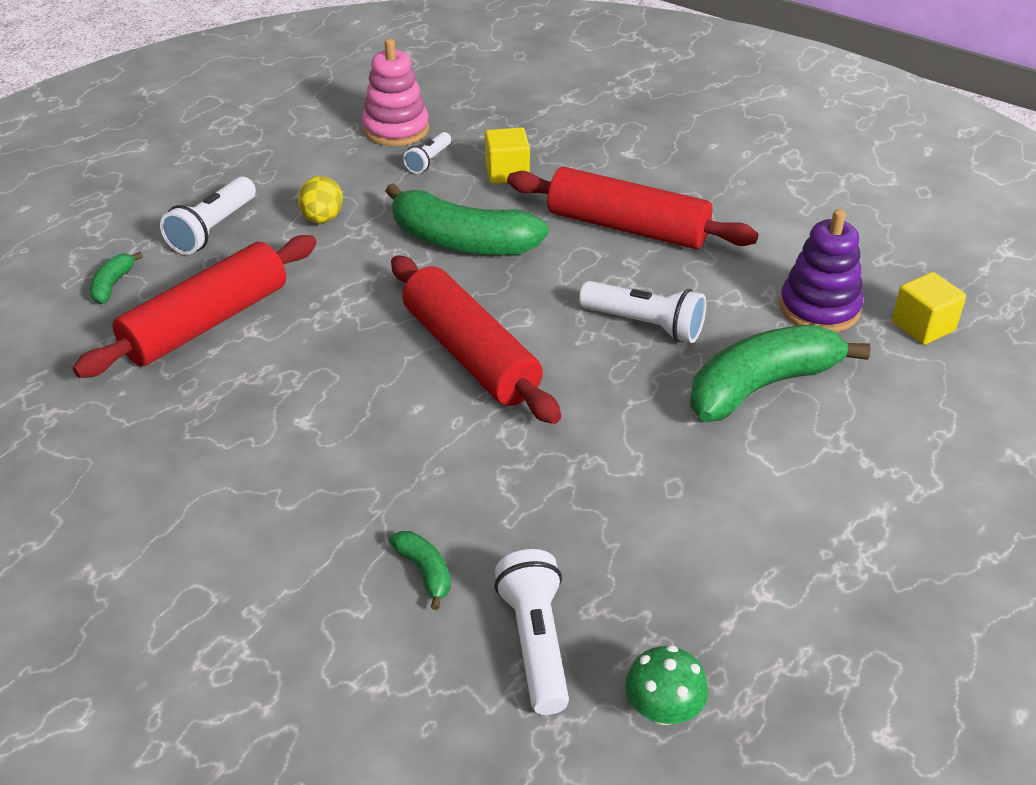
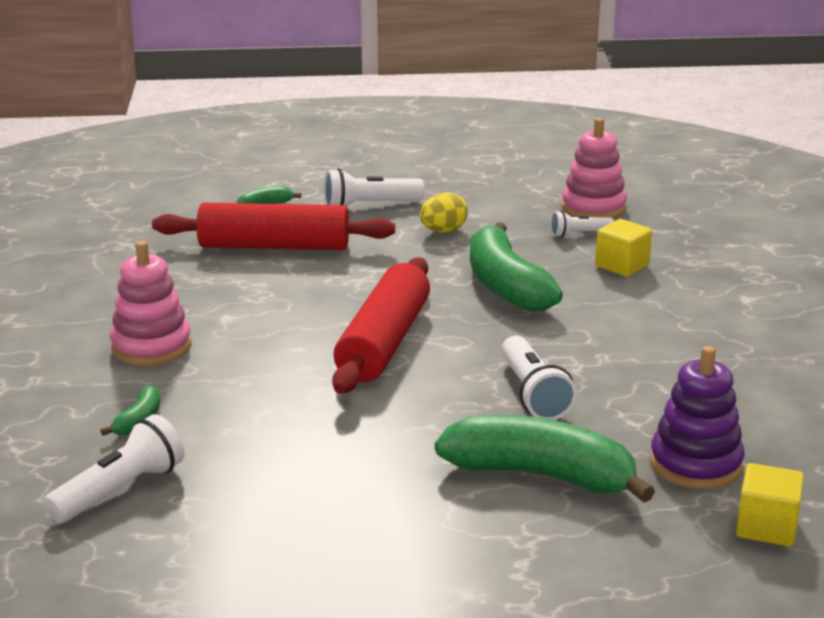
camera: 50 degrees right, 15 degrees down
(294, 497) = (151, 347): none -> pink stacking toy
(627, 227) = (645, 337): red rolling pin -> none
(663, 709) = (113, 570): green mushroom -> none

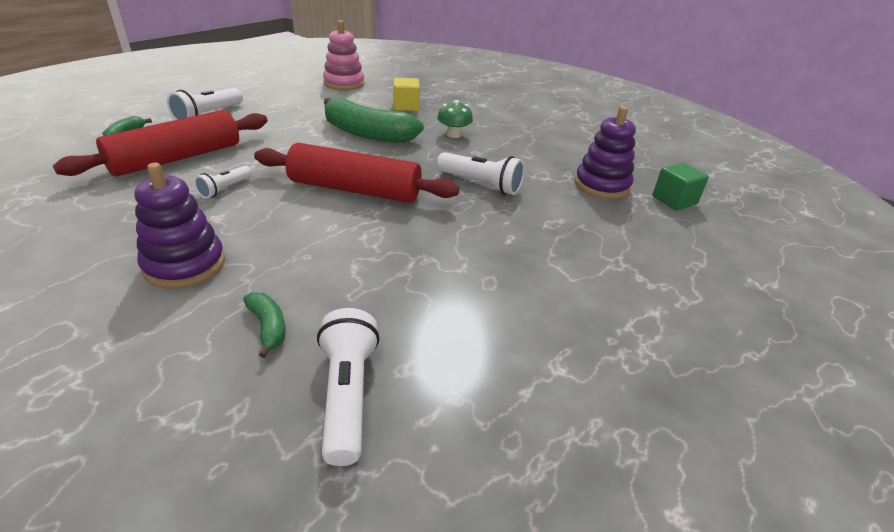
camera: 50 degrees left, 10 degrees up
(151, 347) = (184, 265): pink stacking toy -> purple stacking toy
(384, 342) = (355, 189): red rolling pin -> red rolling pin turned 45 degrees counterclockwise
(443, 231) = (281, 116): yellow egg -> none
(541, 475) = (561, 224): green banana -> none
(578, 234) = (359, 98): white flashlight -> white flashlight (225, 189)
(616, 324) = (453, 134): none -> green mushroom
(766, 527) = (674, 200): yellow cube -> green cube

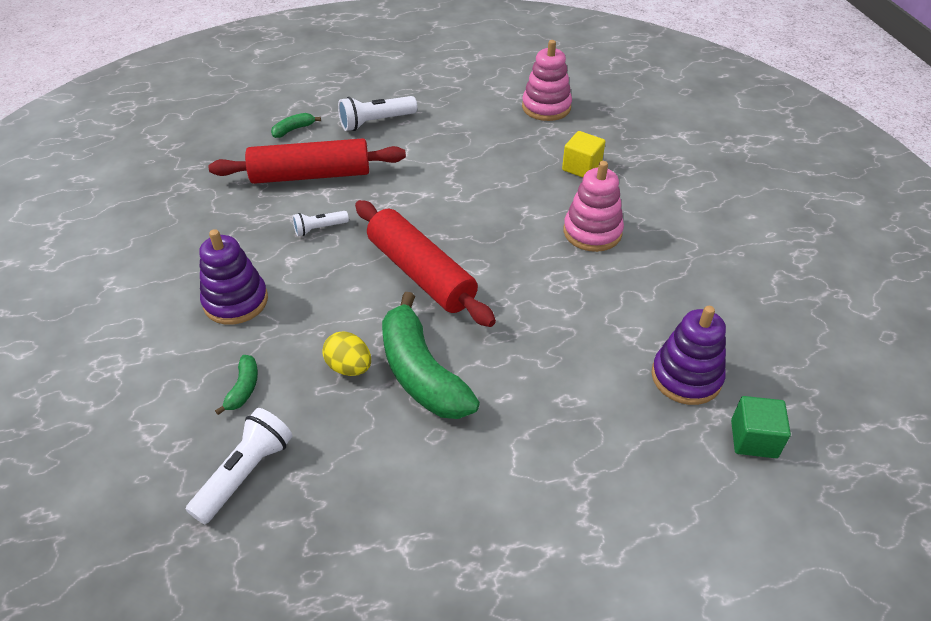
camera: 40 degrees right, 10 degrees up
(362, 268) = (349, 367): none -> yellow egg
(367, 134) = (500, 199): green banana -> green banana (421, 372)
(453, 134) = (592, 232): green mushroom -> pink stacking toy
(481, 184) = (548, 316): white flashlight -> none

